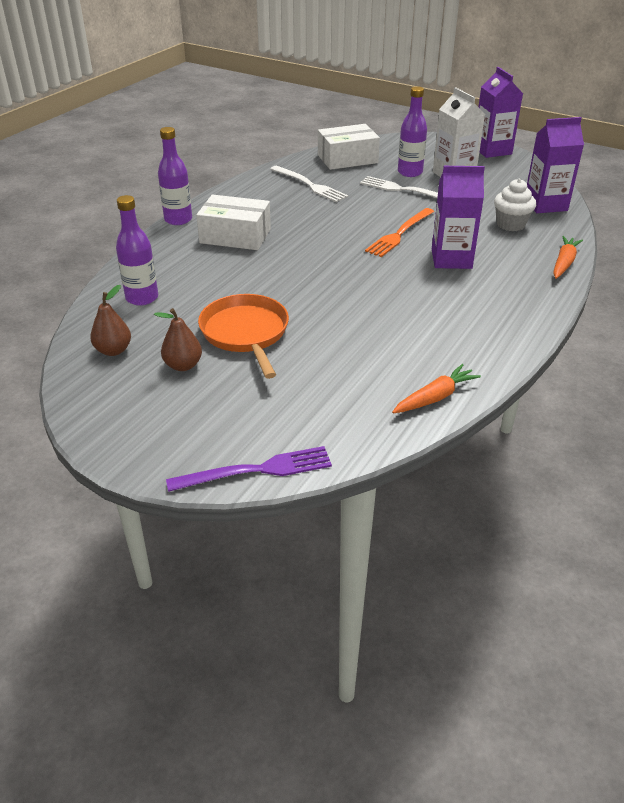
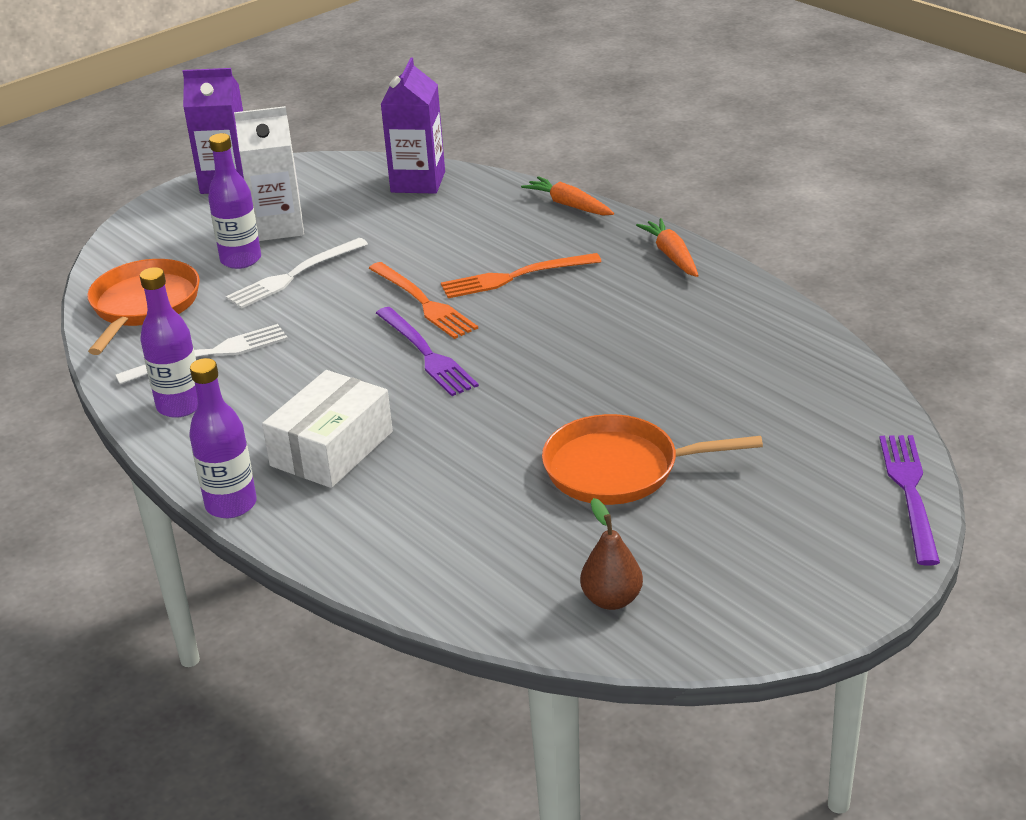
camera: 70 degrees left, 5 degrees down
(142, 298) = (474, 562): purple bottle -> purple bottle (180, 406)
(183, 365) = (676, 533): brown pear -> none
(343, 245) = (426, 354): none -> purple fork
(347, 159) = (144, 305): white box -> orange pan
(435, 397) = (808, 347): orange carrot -> orange carrot (671, 256)
(451, 259) = (515, 277): purple carton -> orange fork
(510, 224) = (453, 217): white cupcake -> none

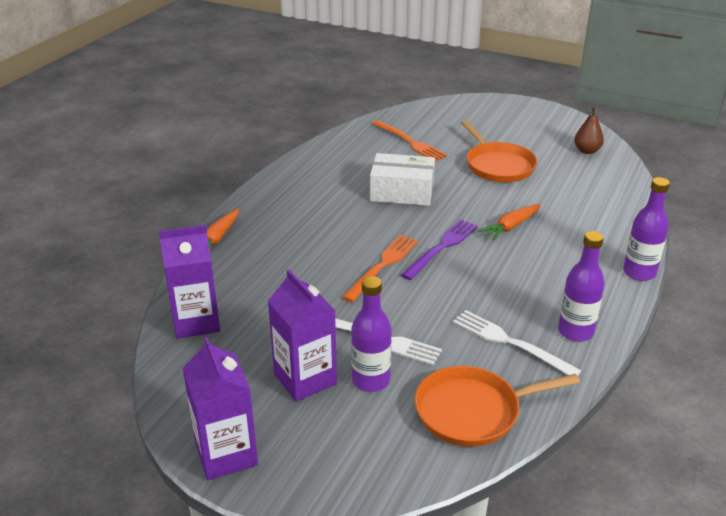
camera: 115 degrees left, 0 degrees up
(278, 227) = (305, 379): white carton -> purple carton
(331, 449) = (560, 254): white box -> white box (402, 192)
(515, 277) = (329, 237): orange fork -> orange fork (410, 142)
(671, 256) = (275, 187): orange carrot -> orange carrot (511, 226)
(910, 492) = (455, 102): purple fork -> none

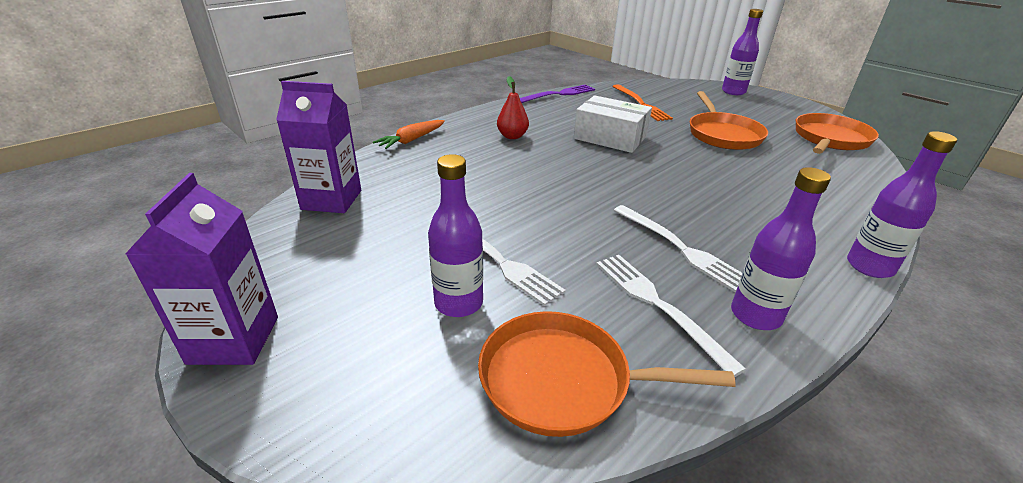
camera: 20 degrees right, 0 degrees up
(305, 379) = (388, 281): purple carton -> none
(311, 211) = (512, 136): none -> red pear
(383, 265) = (551, 192): orange fork -> none
(442, 247) = (625, 190): purple fork -> purple fork (558, 94)
(488, 107) = (733, 92): none -> purple bottle
(507, 292) = (680, 248): none -> white fork
(511, 226) = (714, 187): orange carrot -> none
(587, 151) = (830, 139): brown pear -> orange pan

